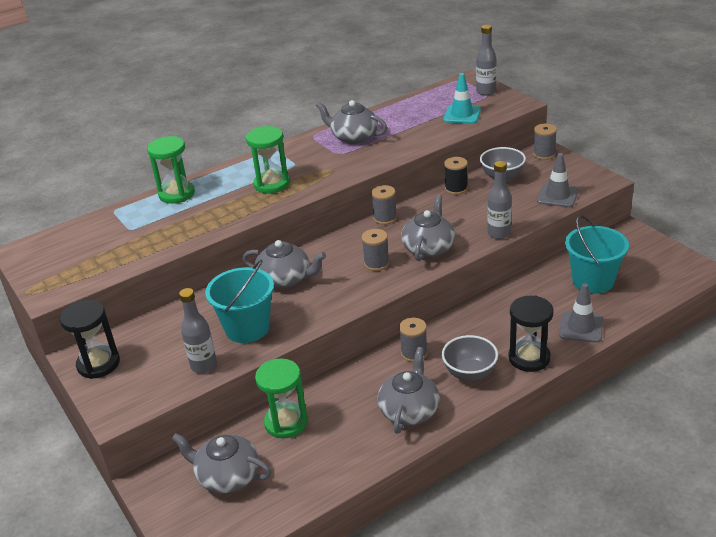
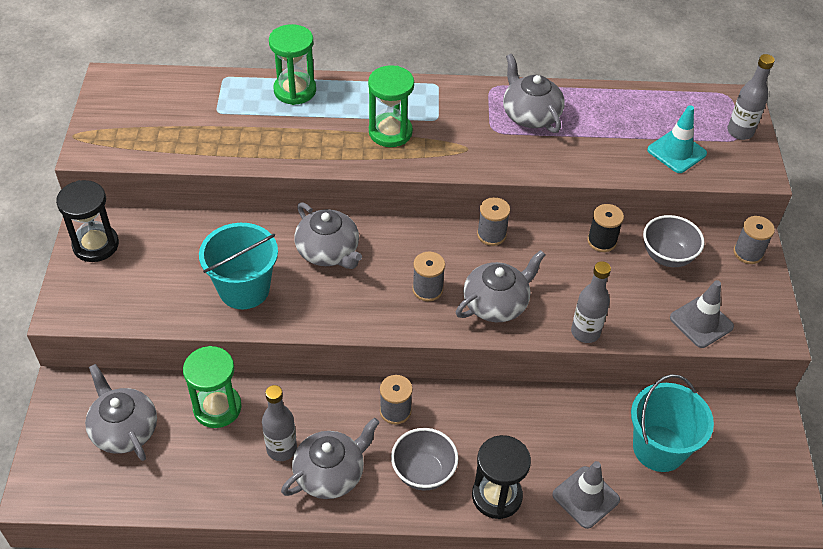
camera: 30 degrees right, 15 degrees up
(204, 365) = (172, 307): grey bottle -> grey bottle (281, 449)

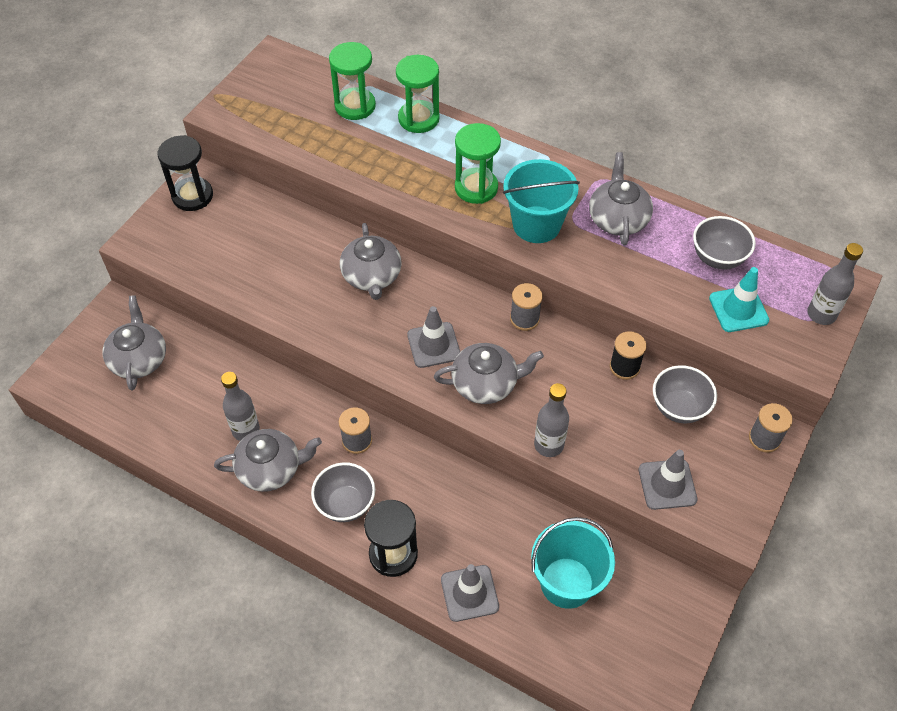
camera: 30 degrees right, 5 degrees up
(217, 408) = (218, 373): green hourglass -> green hourglass (355, 106)
(244, 289) = (282, 281): turquoise bucket -> turquoise bucket (536, 224)
(427, 289) = (433, 345): grey spool -> grey traffic cone
(632, 117) = (717, 258): none -> grey bowl

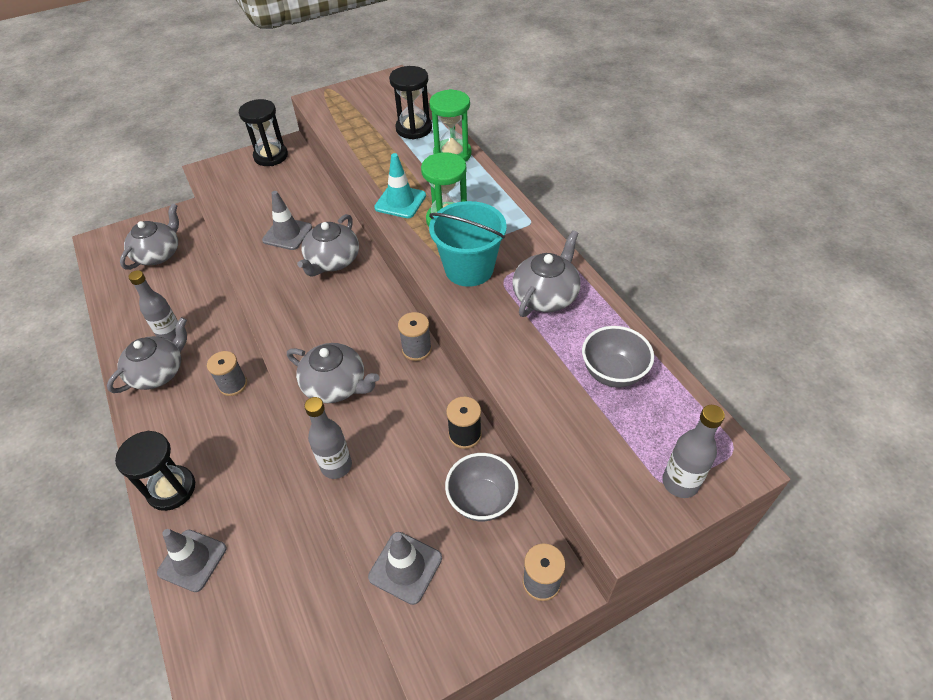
camera: 35 degrees right, 5 degrees down
(270, 469) = (158, 372): grey teapot -> grey teapot turned 75 degrees counterclockwise
(345, 504) = (179, 428): grey bowl -> none
(355, 106) = (414, 129): green hourglass -> black hourglass
(433, 345) = (326, 334): grey traffic cone -> grey traffic cone (287, 234)
(567, 583) = (273, 605): turquoise bucket -> none
(738, 309) = (591, 431): turquoise traffic cone -> turquoise traffic cone (400, 202)

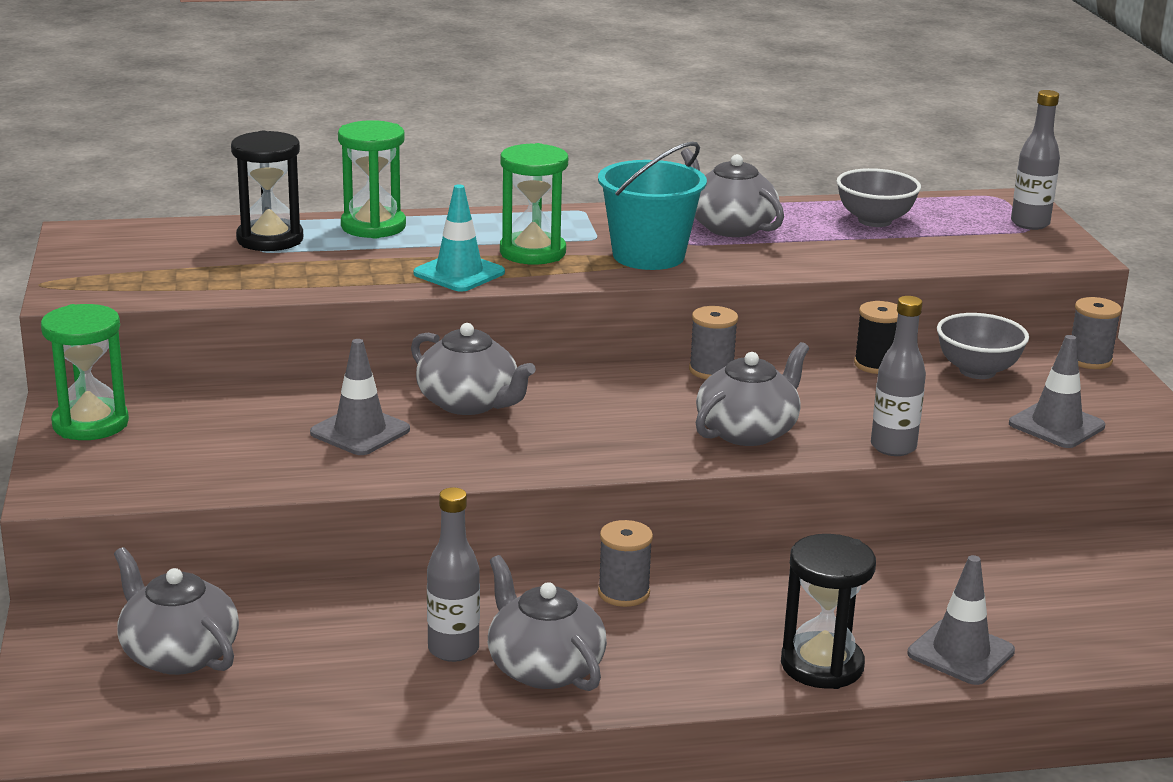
camera: 75 degrees left, 25 degrees down
(271, 156) = (90, 424): black hourglass -> green hourglass

